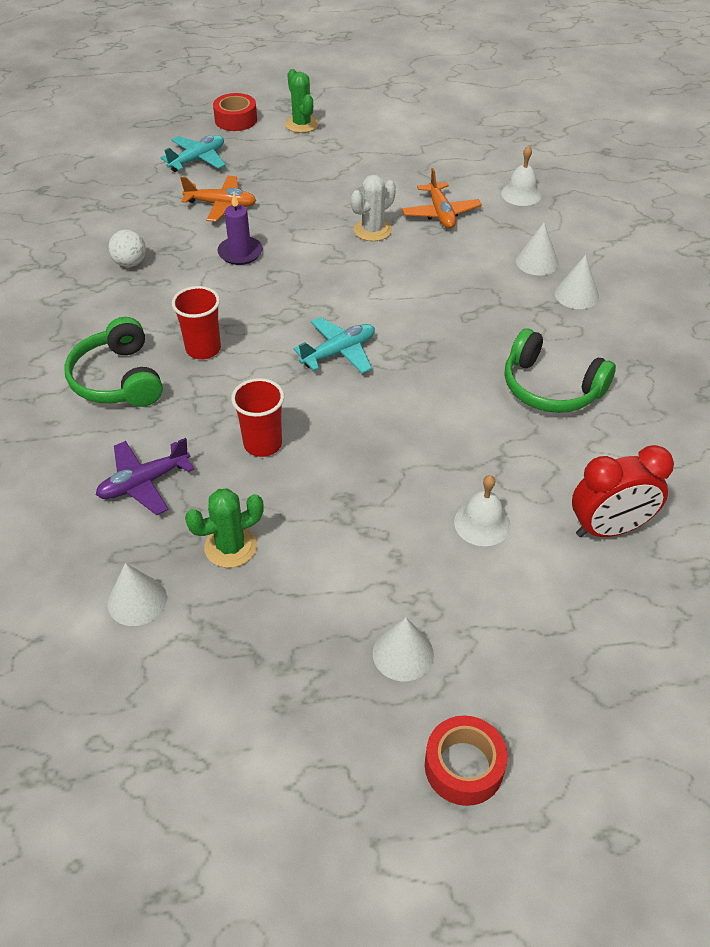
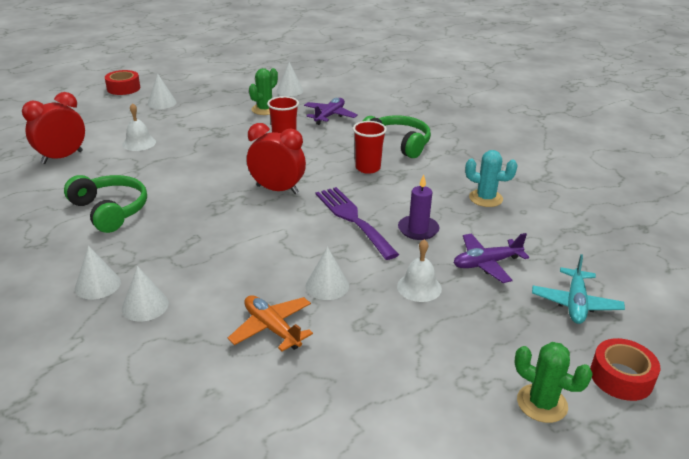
camera: 150 degrees right, 15 degrees down
(130, 263) = (485, 198): white ball -> turquoise cactus
(221, 205) = (486, 263): orange plane -> purple plane
(290, 285) = (352, 219): none -> purple fork
(339, 352) = (277, 190): turquoise plane -> red clock
(372, 230) = (327, 285): white cactus -> white cone
(521, 194) = (189, 391): white bell -> white bell (419, 287)
(550, 387) = (110, 210): green headphones -> green headphones turned 45 degrees clockwise

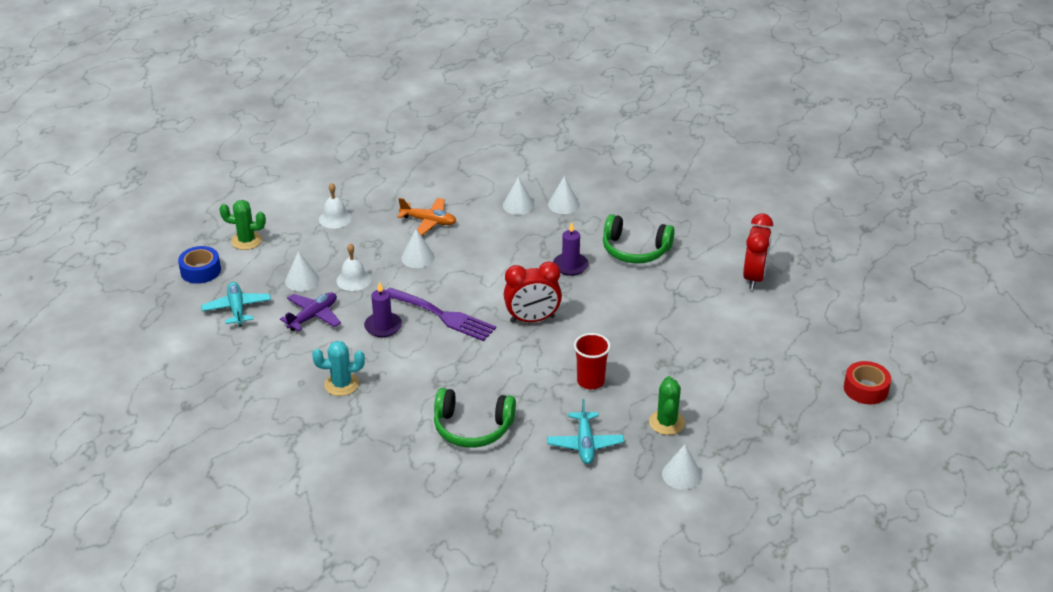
camera: 150 degrees right, 5 degrees up
(139, 143) = (718, 319): white bell -> white bell (335, 218)
(162, 103) = (787, 383): white cone -> white cone (302, 280)
(186, 219) = (570, 266): none -> purple candle
(329, 116) = (585, 444): purple plane -> turquoise plane
(368, 168) = (475, 378): red cup -> none
(621, 377) = (200, 271): red tape -> blue tape

